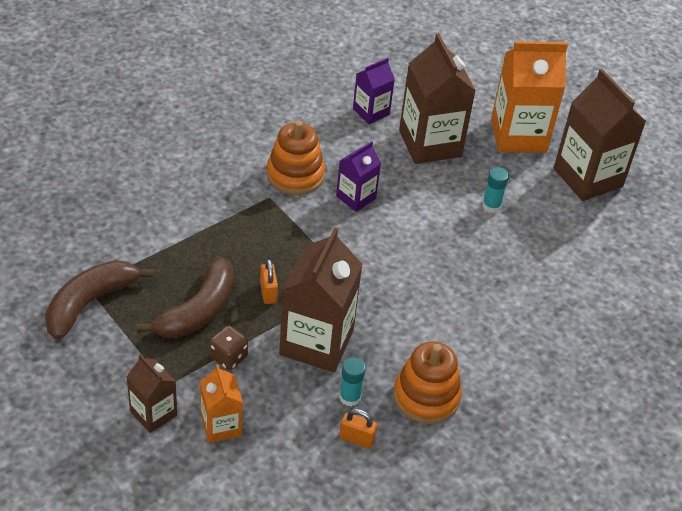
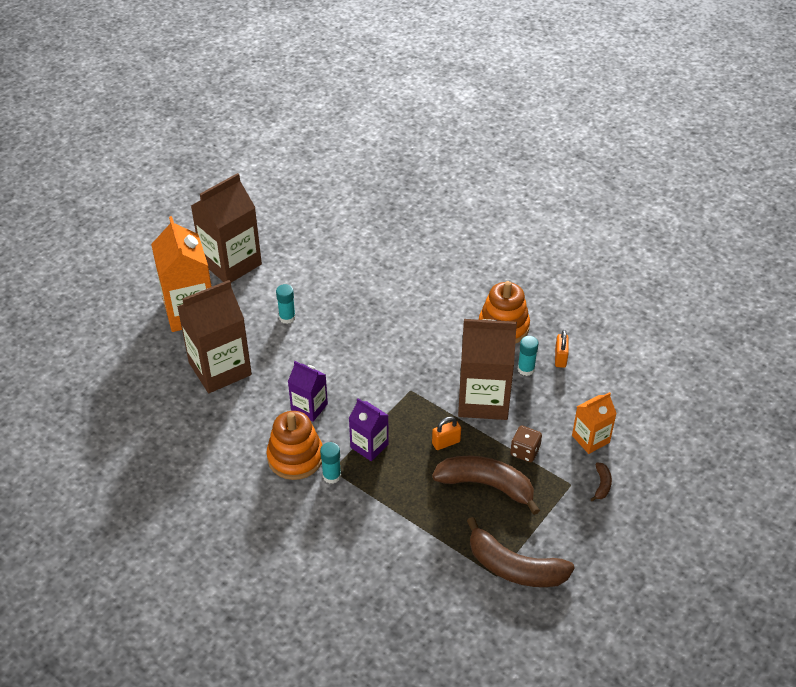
camera: 100 degrees left, 0 degrees up
(153, 413) = (602, 485): brown carton -> brown banana
(262, 195) = (331, 476): none -> turquoise glue stick
(371, 112) = (187, 419): purple carton -> purple carton (369, 446)

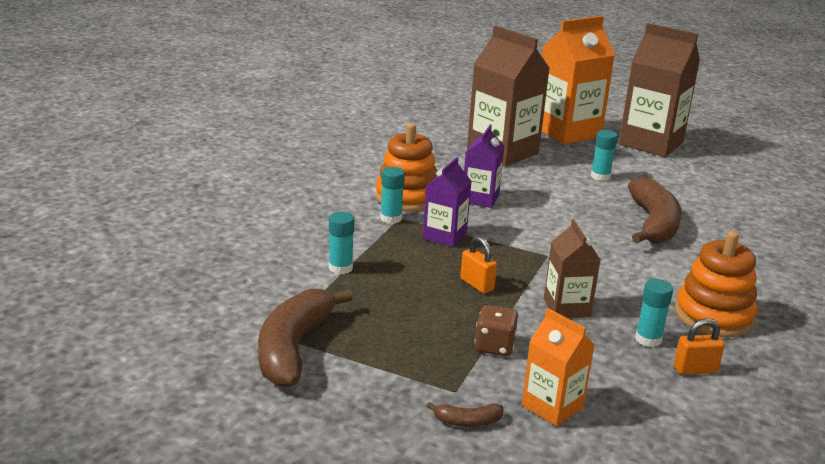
camera: 75 degrees right, 20 degrees down
(408, 523) = (340, 268): none -> turquoise glue stick
(483, 399) = (566, 307): brown carton -> brown carton, size x0.54
(487, 485) = (421, 319): brown banana -> brown banana (653, 224)

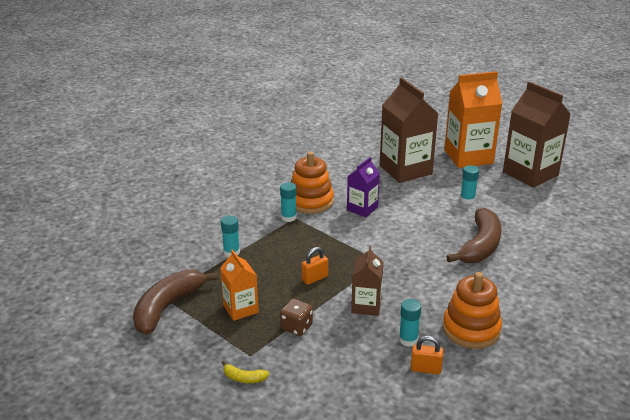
camera: 20 degrees right, 5 degrees up
(444, 236) = (317, 236): purple carton -> none
(467, 421) = (244, 378): brown banana -> yellow banana
(476, 285) = (314, 278): orange padlock -> orange padlock turned 75 degrees clockwise
(552, 406) = (306, 378): orange carton -> orange carton (240, 309)

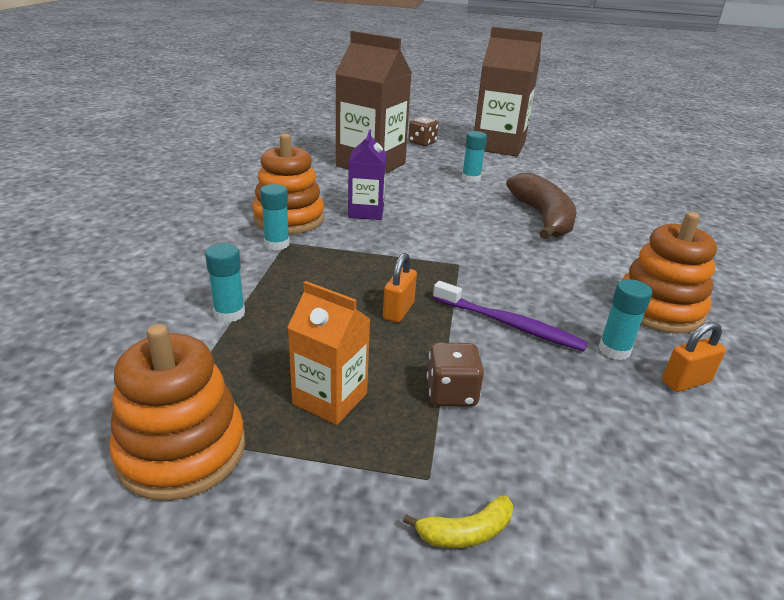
camera: 35 degrees left, 0 degrees up
(168, 307) = (182, 451): brown banana -> orange stacking toy
(366, 306) = (509, 324): brown carton -> purple toothbrush
(468, 157) = (422, 143): orange carton -> brown dice

